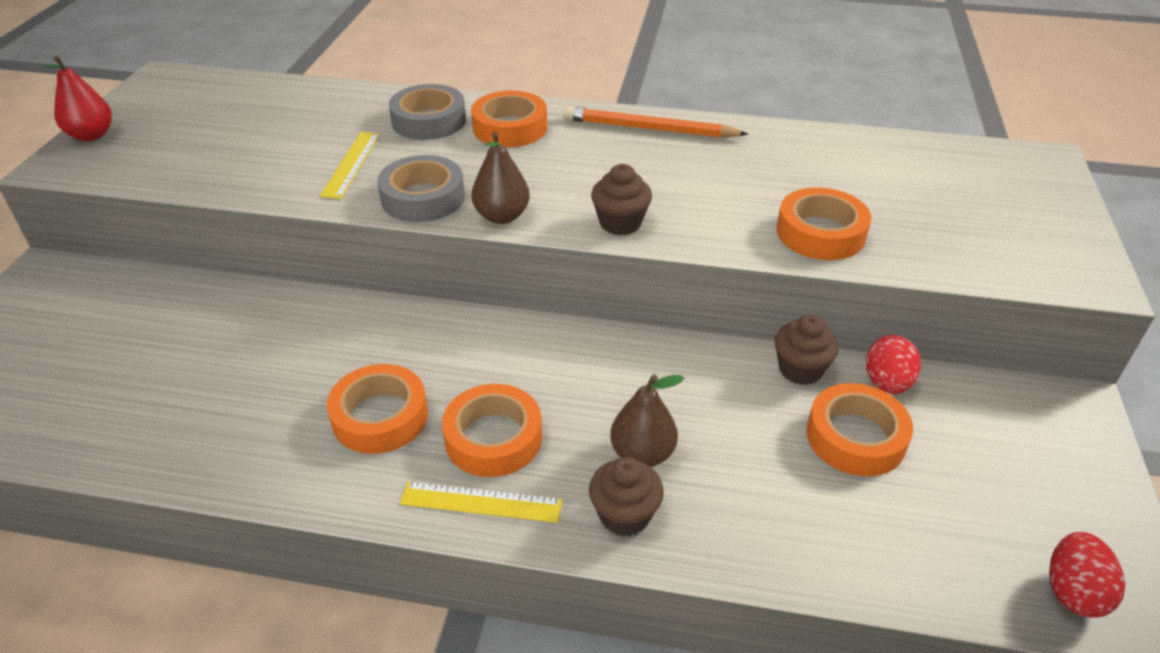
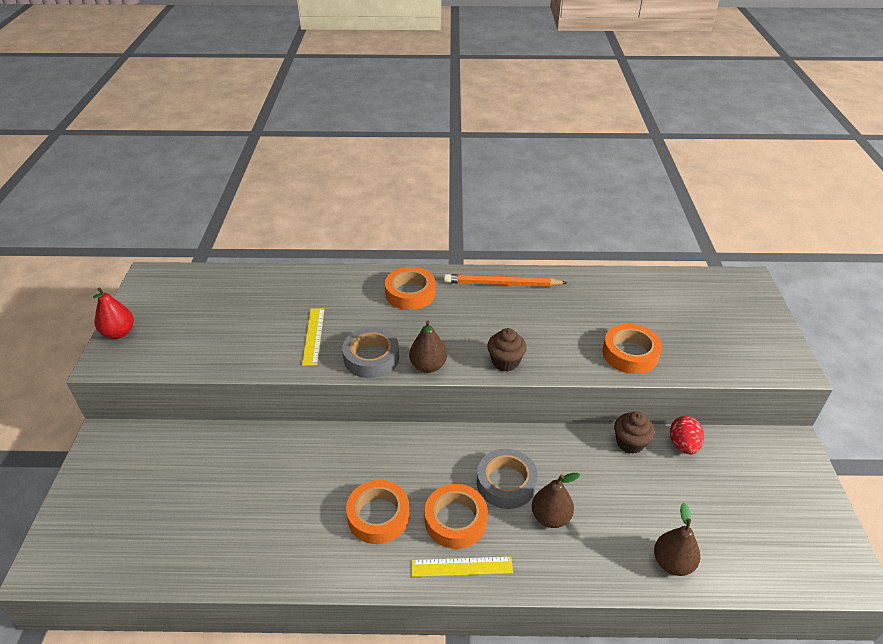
camera: 10 degrees left, 0 degrees up
(429, 121) = (353, 293): grey tape -> grey tape (506, 483)
(624, 515) = (551, 561): brown cupcake -> none
(824, 547) = (672, 563): none -> brown pear
(855, 437) = (673, 486): orange tape -> none
(1073, 592) = (815, 568): red egg -> none

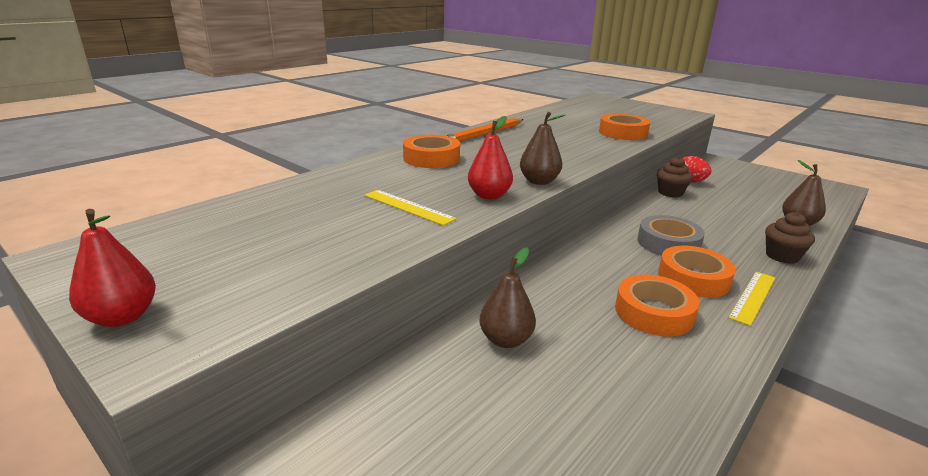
camera: 50 degrees left, 15 degrees down
(371, 357) = (489, 196): grey tape -> red pear
(505, 362) = (577, 160): brown cupcake -> brown cupcake (782, 256)
(550, 517) = (722, 242): brown pear -> brown pear (506, 340)

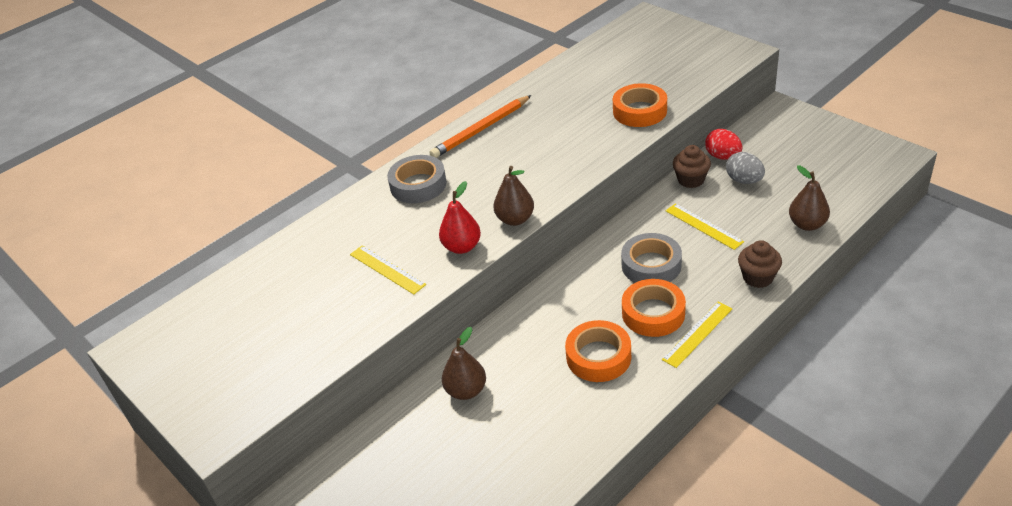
camera: 10 degrees right, 15 degrees up
(122, 317) = (187, 407): red pear -> none
(431, 158) = (418, 185): orange tape -> grey tape
(702, 220) = (703, 226): none -> yellow ruler
(718, 195) = (744, 180): none -> grey egg

